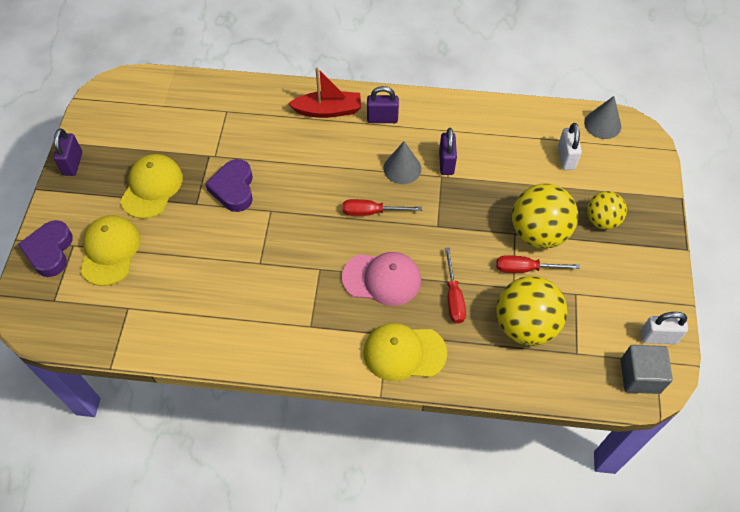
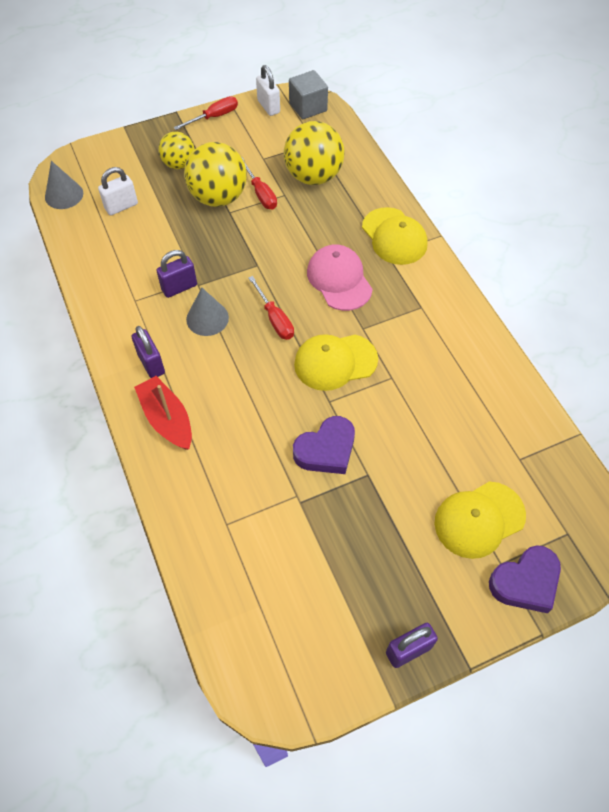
camera: 120 degrees left, 0 degrees up
(152, 187) = (379, 533): yellow cap -> yellow cap (335, 362)
(453, 297) = (321, 227): red screwdriver -> red screwdriver (214, 117)

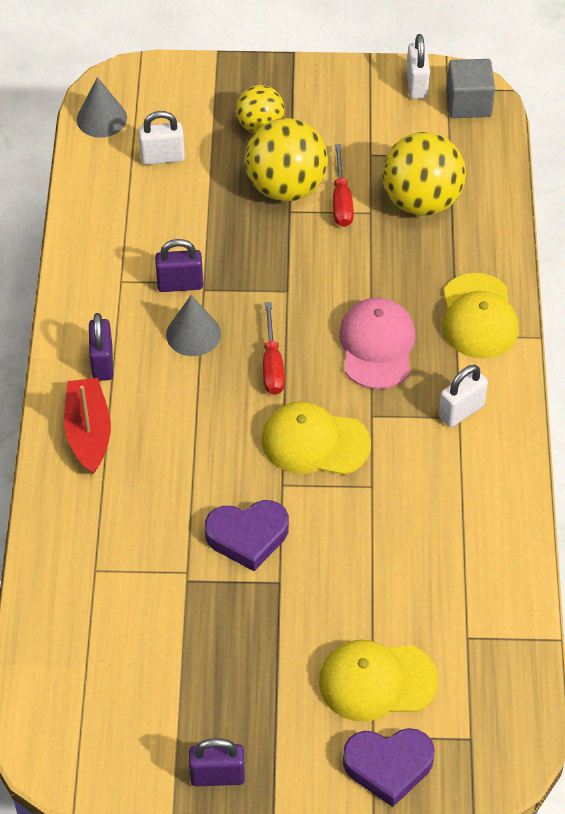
camera: 25 degrees right, 5 degrees down
(214, 117) = (338, 76): red screwdriver -> none
(420, 302) = (461, 411): none -> white padlock

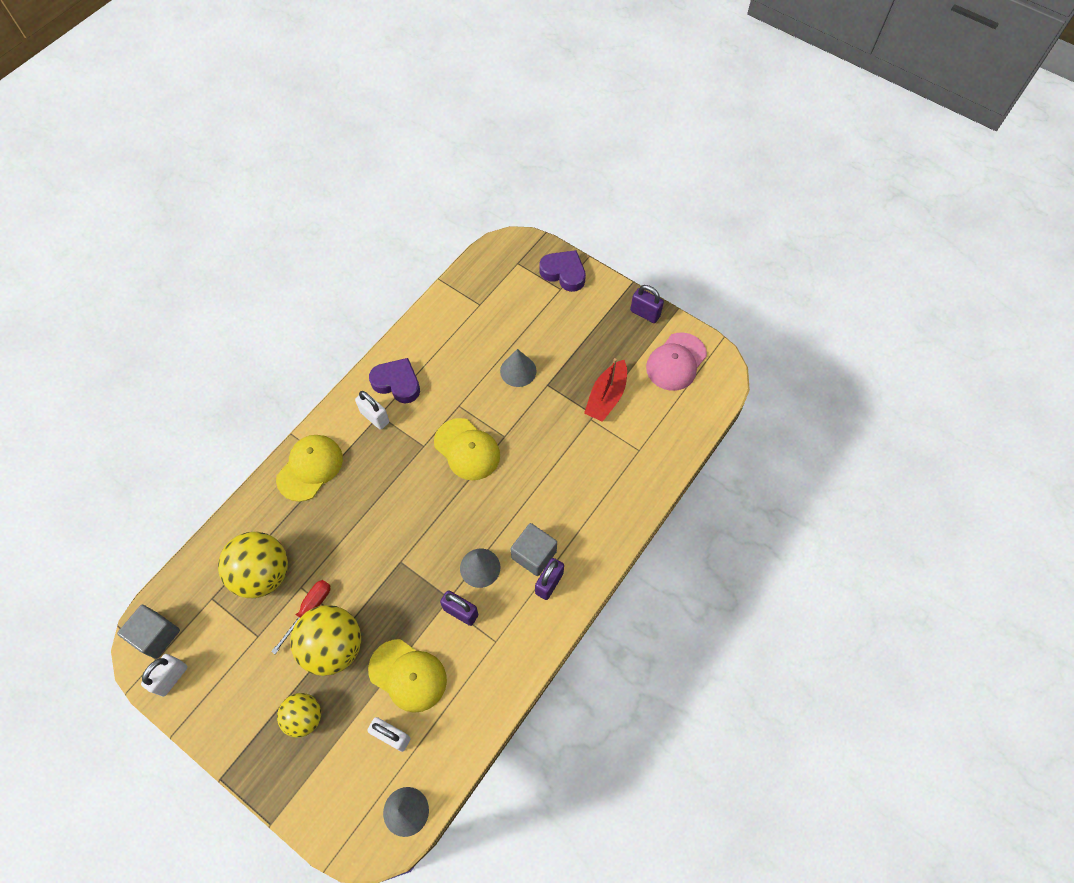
camera: 145 degrees left, 10 degrees up
(88, 432) = (589, 538): red boat -> red boat (606, 397)
(142, 380) = (534, 555): none -> grey cube
(247, 536) = (545, 418): purple heart -> purple heart (397, 383)
(272, 364) = (450, 514): red screwdriver -> none
(333, 576) = (518, 371): none -> grey cone
(377, 346) = (382, 487): pink cap -> pink cap (676, 362)
(377, 681) = (538, 310): yellow cap -> yellow cap (408, 675)
(461, 411) = (375, 417): white padlock -> white padlock turned 45 degrees clockwise

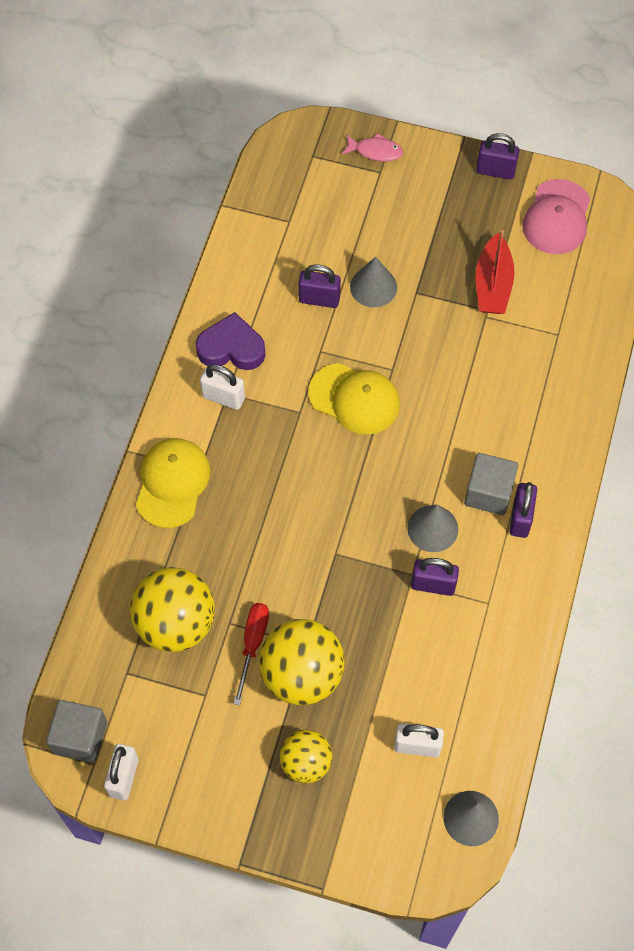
camera: 20 degrees left, 0 degrees up
(408, 675) = (404, 675): yellow cap -> none
(475, 367) = (319, 299): none -> purple padlock
(564, 273) = (375, 151): purple heart -> pink fish

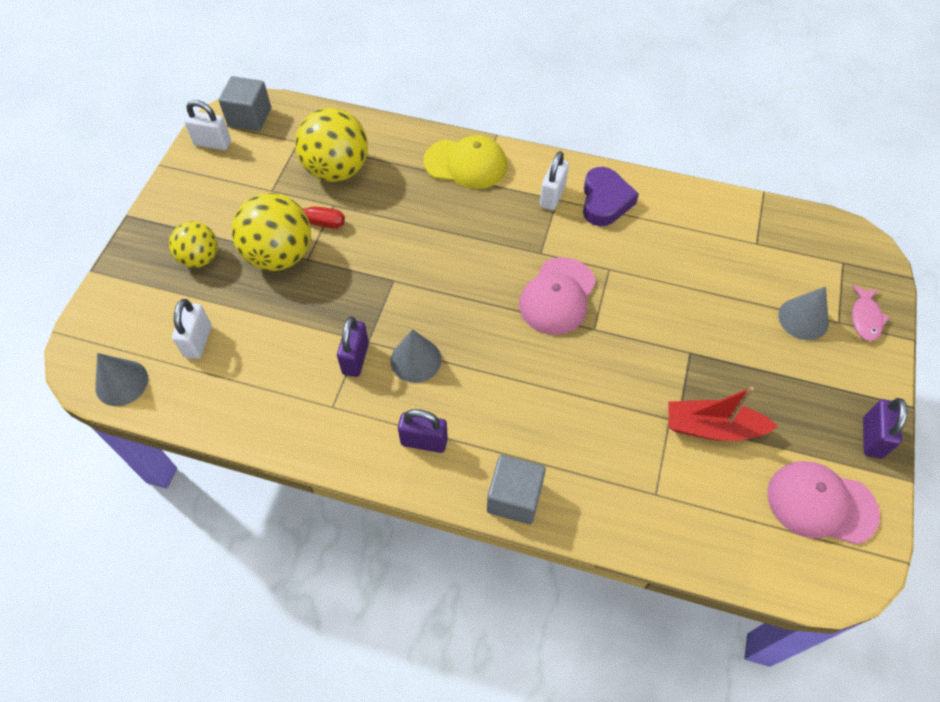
camera: 90 degrees right, 5 degrees down
(319, 299) = (668, 268): purple padlock -> none
(354, 399) = (557, 296): yellow cap -> pink cap
(373, 287) = (691, 314): grey cone -> grey cone (803, 319)
(488, 493) = (454, 412): grey cube -> grey cube (514, 498)

